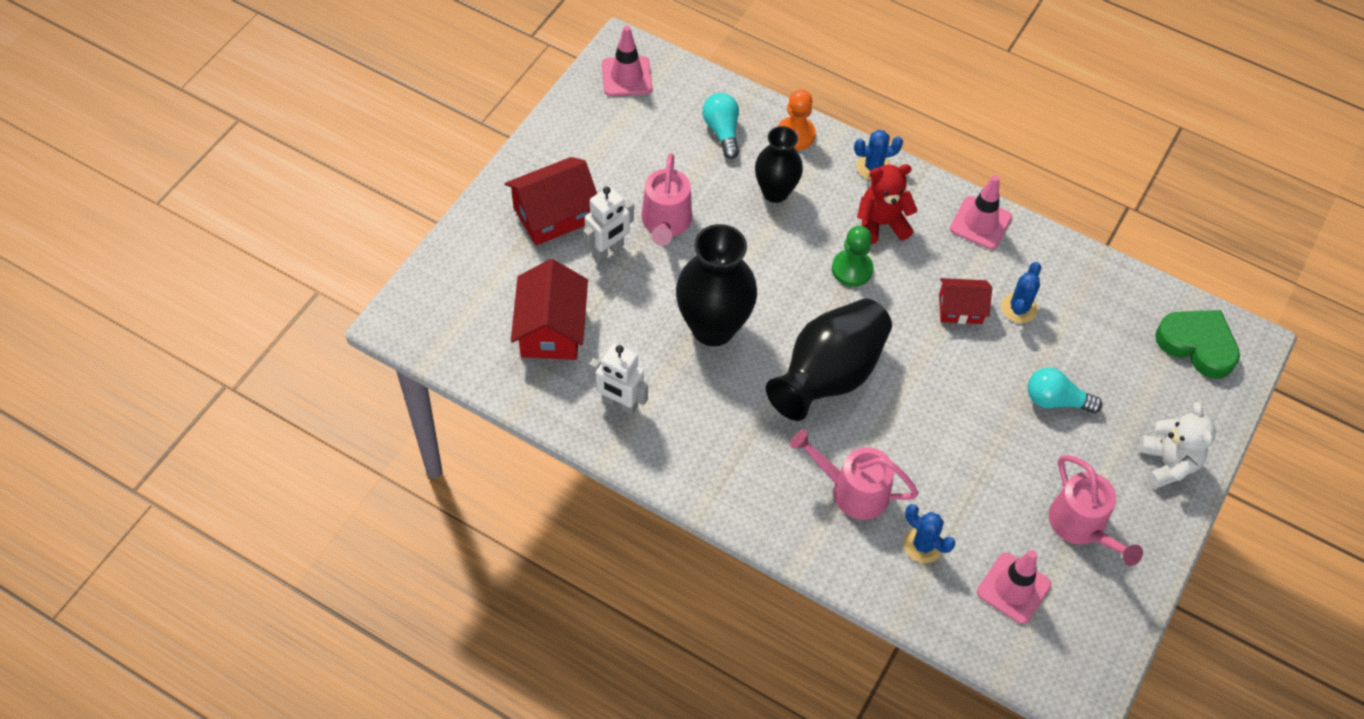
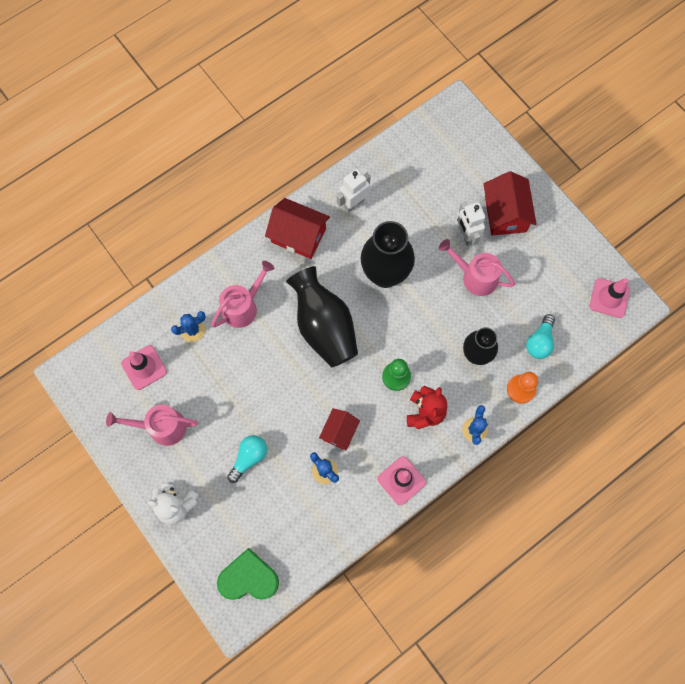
camera: 115 degrees right, 15 degrees up
(551, 329) = (419, 184): red house -> red house (298, 235)
(722, 131) = (539, 341): turquoise light bulb -> turquoise light bulb turned 105 degrees clockwise
(1197, 345) = (248, 578): green heart -> green heart turned 150 degrees counterclockwise

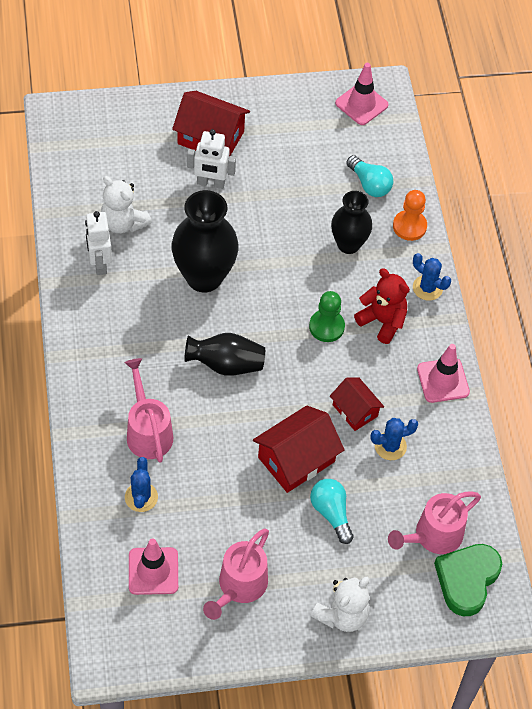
camera: 65 degrees left, 15 degrees down
(298, 235) = (99, 334): red house -> red house (296, 459)
(324, 327) = (226, 364): black vase -> black vase, size x0.63
(395, 199) = (123, 223): none -> white teddy bear
(474, 276) = (262, 200): pink watering can -> pink watering can (433, 536)

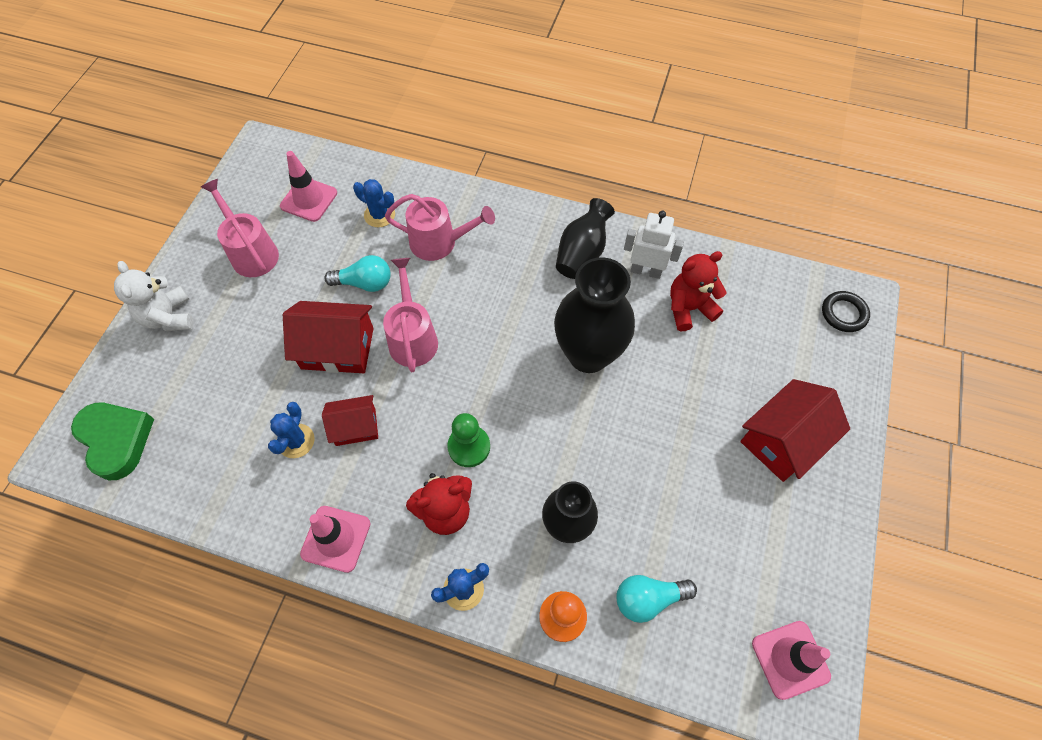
camera: 120 degrees right, 5 degrees up
(76, 122) = (843, 313): none -> black ring
(123, 223) = (689, 308): white teddy bear -> red teddy bear
(211, 183) = (714, 412): white robot -> none
(226, 364) = (474, 332): black vase -> black vase (582, 253)
(296, 459) = (337, 348): red house -> red house turned 75 degrees counterclockwise
(331, 513) = (265, 353): turquoise light bulb -> turquoise light bulb (364, 283)
(433, 536) = (179, 432): pink watering can -> pink watering can (412, 337)

